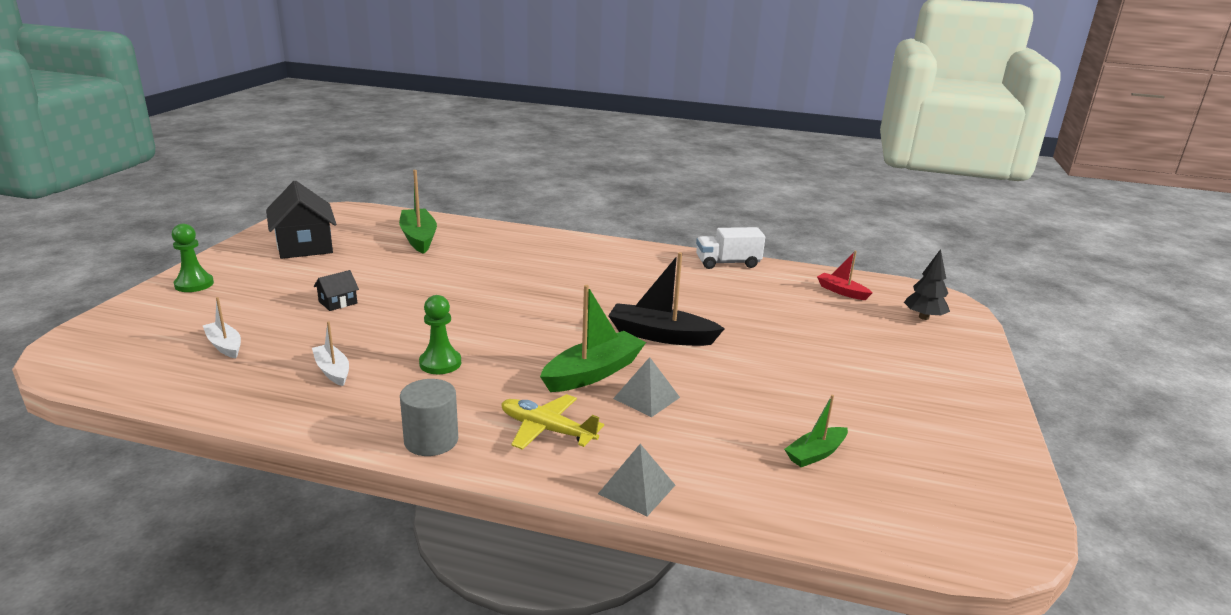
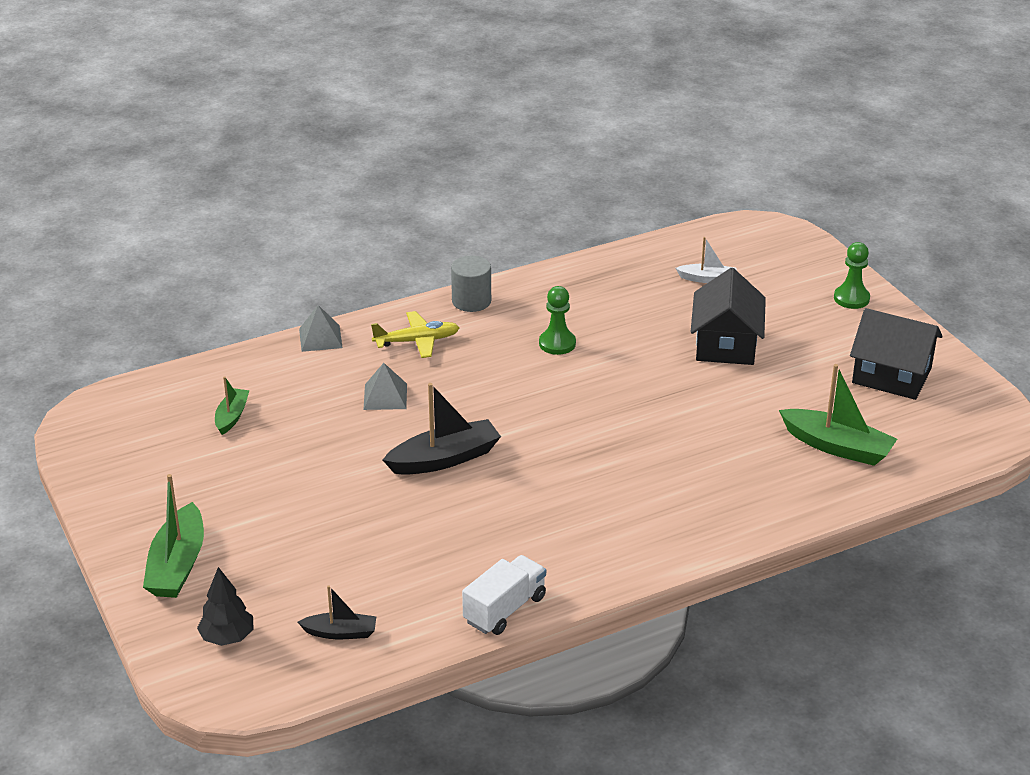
camera: 140 degrees right, 10 degrees up
(332, 371) = (609, 302): white boat -> none
(338, 302) = (726, 344): black house -> black house, size x2.16
(593, 373) = (447, 395): green boat -> green boat (177, 565)
(841, 291) = (340, 632): red boat -> black boat

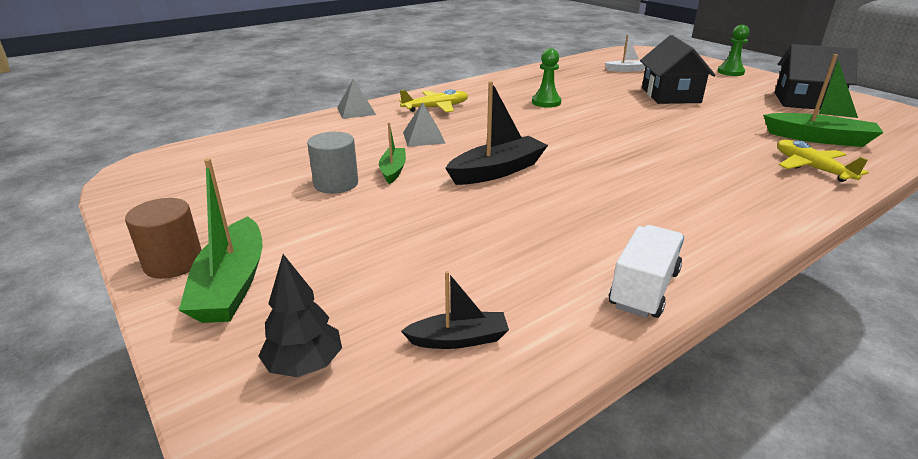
camera: 10 degrees left, 5 degrees down
(130, 538) = (173, 262): none -> brown cylinder
(232, 416) = (286, 159): green boat -> green boat (393, 170)
(471, 301) = (467, 87): grey cylinder -> grey cylinder (336, 184)
(781, 492) = (811, 168): none -> yellow plane

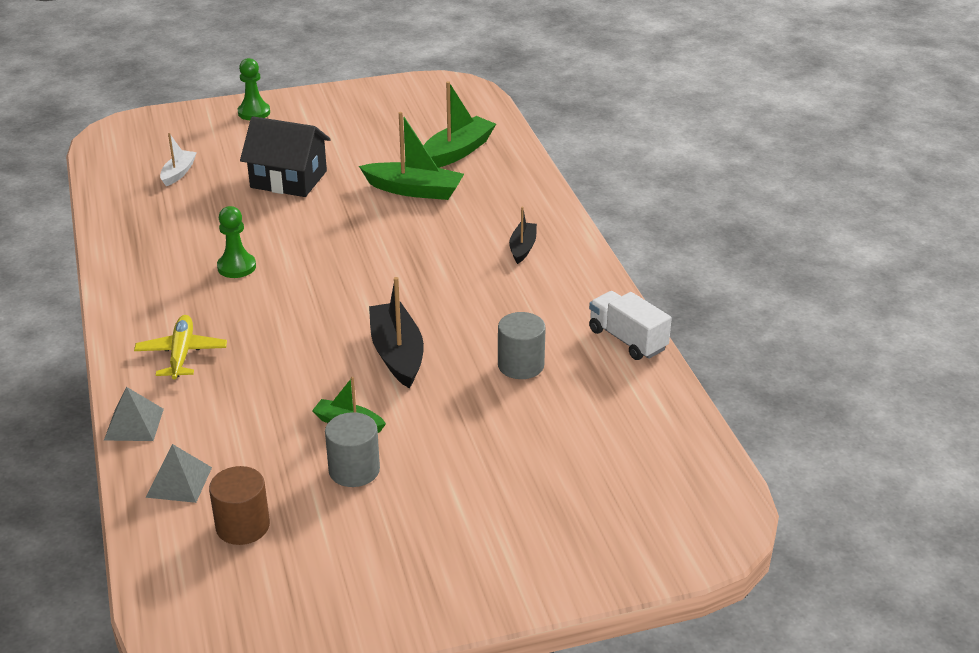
camera: 70 degrees left, 5 degrees up
(173, 262) = (460, 596): brown cylinder -> brown cylinder (242, 526)
(232, 284) = (519, 556): green boat -> green boat (414, 190)
(305, 365) = (643, 520): black tree -> none
(424, 137) = (273, 384): grey pyramid -> grey pyramid (179, 482)
(458, 339) = (645, 441): black boat -> black boat (522, 248)
(533, 229) = (521, 365): none -> grey cylinder
(805, 101) = (373, 115): black house -> none
(811, 168) = (506, 185): yellow plane -> none

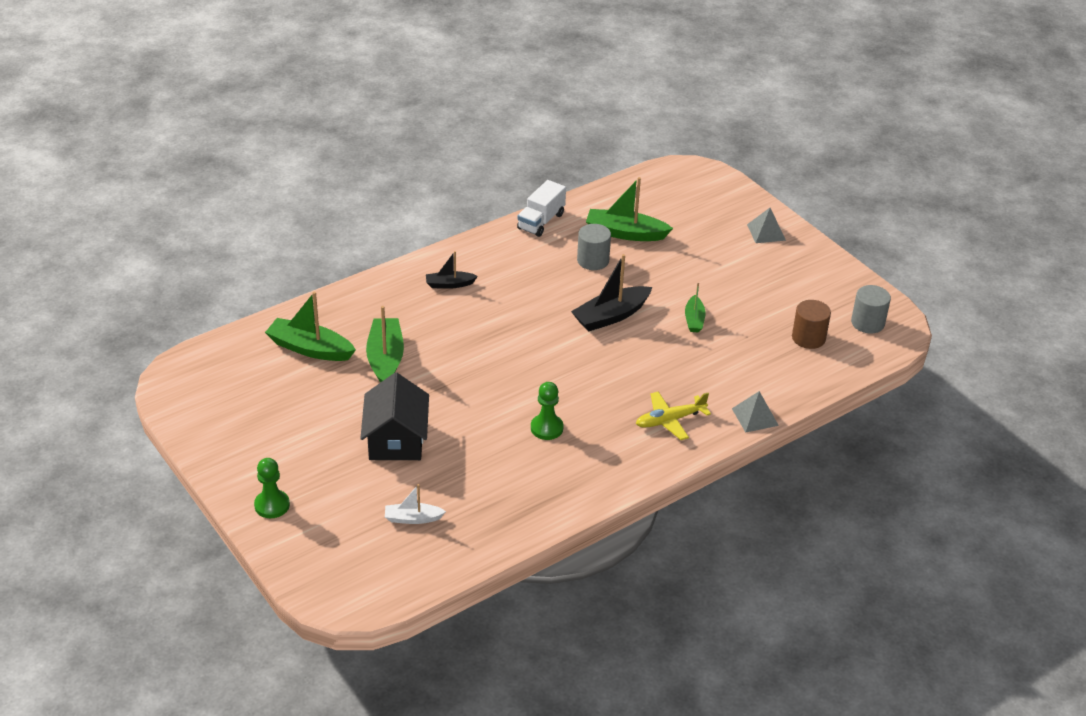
camera: 110 degrees left, 5 degrees up
(179, 482) = (792, 376): grey pyramid -> grey pyramid (766, 232)
(354, 470) = (734, 306): grey cylinder -> grey cylinder (867, 323)
(571, 409) = (625, 233): none -> green boat

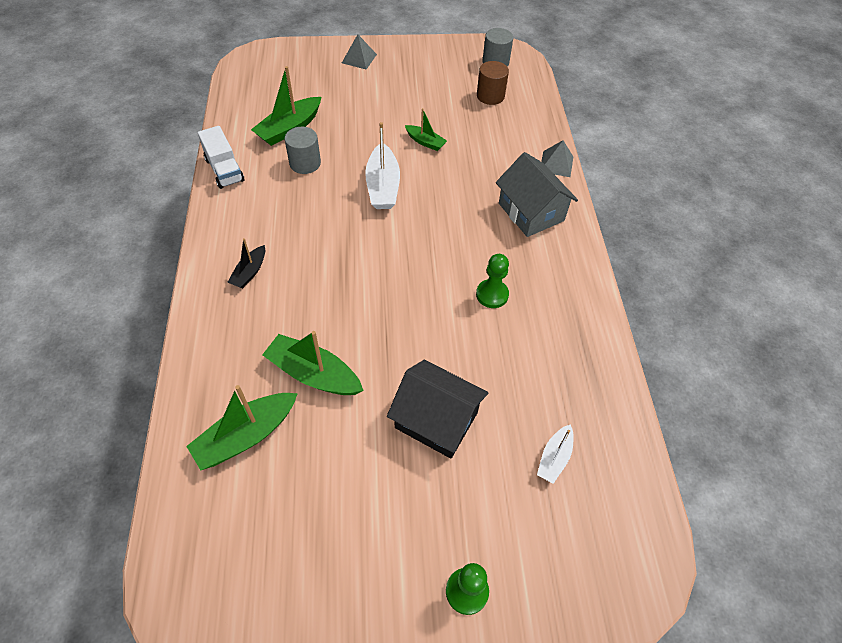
camera: 60 degrees left, 15 degrees up
(611, 316) = (383, 186): black boat -> white boat
(670, 420) = (531, 212): yellow plane -> grey house

